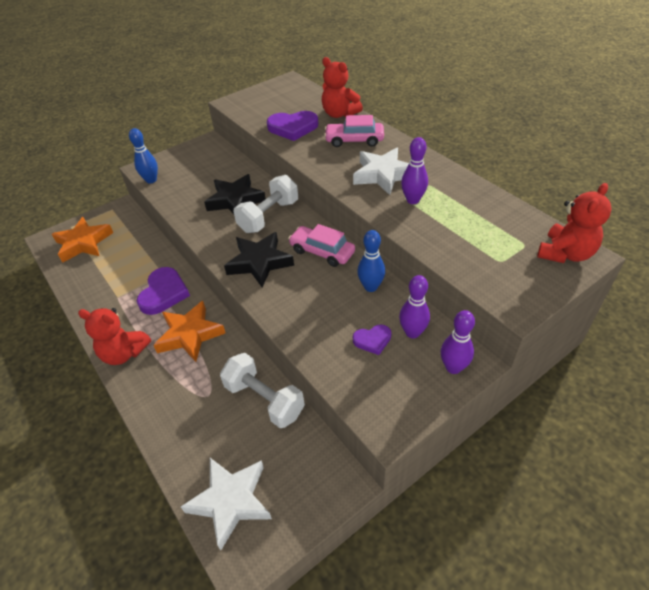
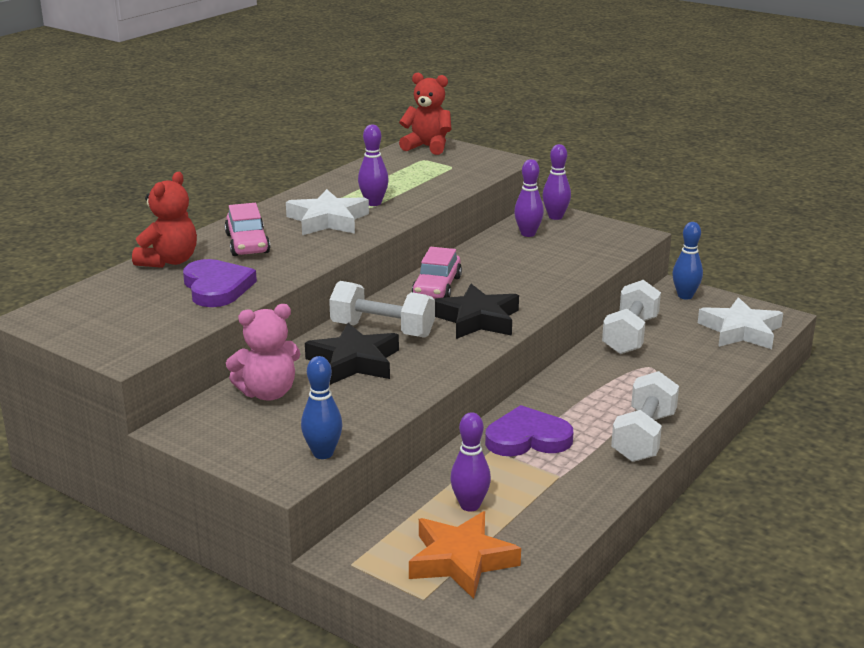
camera: 110 degrees left, 20 degrees down
(121, 254) = (470, 505): none -> purple bowling pin
(124, 353) = (644, 437): red teddy bear -> white dumbbell
(190, 334) = (582, 398): orange star -> none
(221, 168) = (268, 393): none -> pink teddy bear
(370, 287) = (479, 256): blue bowling pin -> blue bowling pin (685, 296)
(372, 340) = (550, 248): purple heart -> none

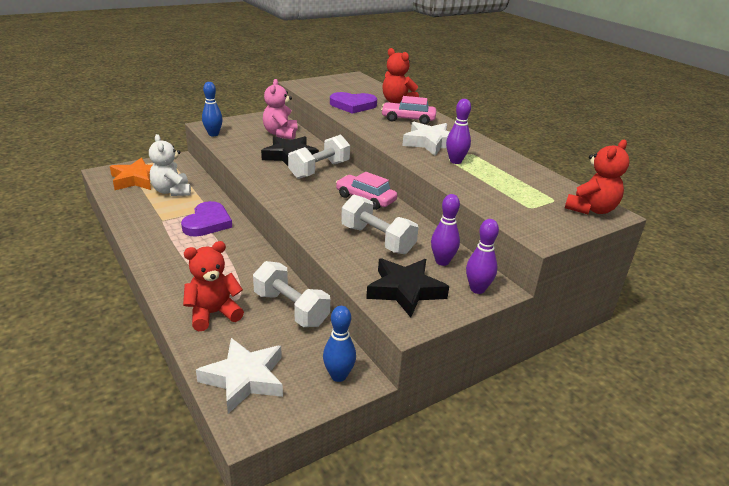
camera: 110 degrees right, 5 degrees up
(470, 505) = (172, 191): purple bowling pin -> white teddy bear
(477, 319) = (305, 199): black star -> black star (405, 290)
(644, 437) = (161, 260): white dumbbell -> white dumbbell (377, 239)
(687, 371) = (213, 313): none -> red teddy bear

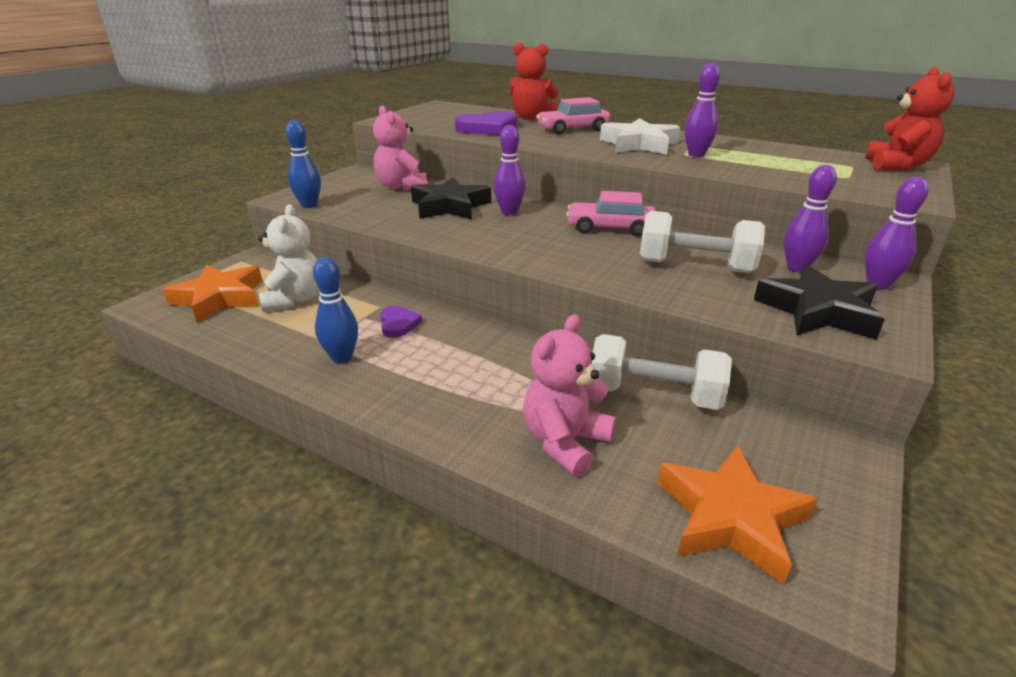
camera: 25 degrees left, 0 degrees up
(172, 191) = (294, 299): white teddy bear -> white teddy bear turned 135 degrees counterclockwise
(207, 222) = (398, 324): purple heart -> purple heart, size x0.56
(213, 313) = (565, 442): red teddy bear -> pink teddy bear
(244, 379) = (730, 518): white star -> orange star
(319, 170) = (509, 212): white dumbbell -> purple bowling pin
(338, 376) = (827, 457): blue bowling pin -> blue bowling pin (342, 357)

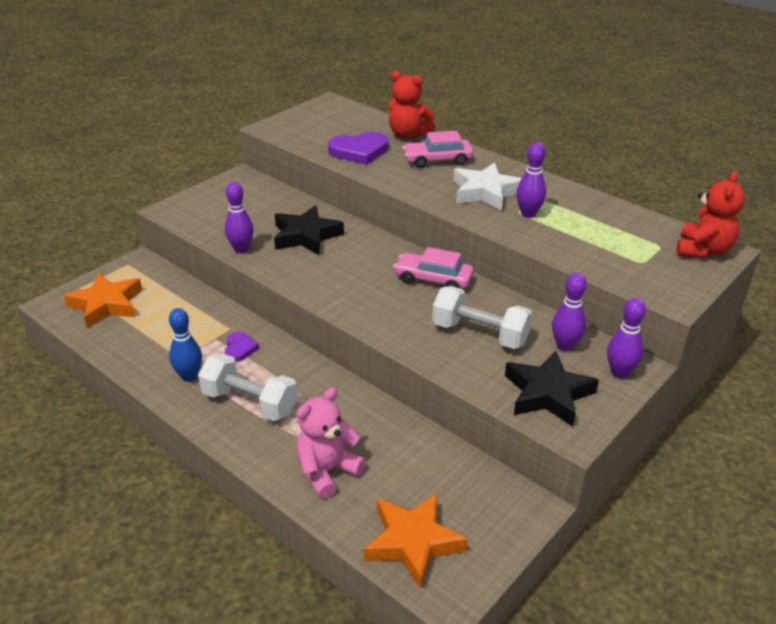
camera: 10 degrees right, 5 degrees up
(294, 299) = (164, 313): white teddy bear -> none
(309, 205) = (187, 222): blue bowling pin -> none
(401, 186) = (272, 203): pink teddy bear -> none
(509, 212) = (354, 249): purple bowling pin -> purple bowling pin (241, 249)
(653, 395) = (410, 441): white dumbbell -> white dumbbell (249, 403)

